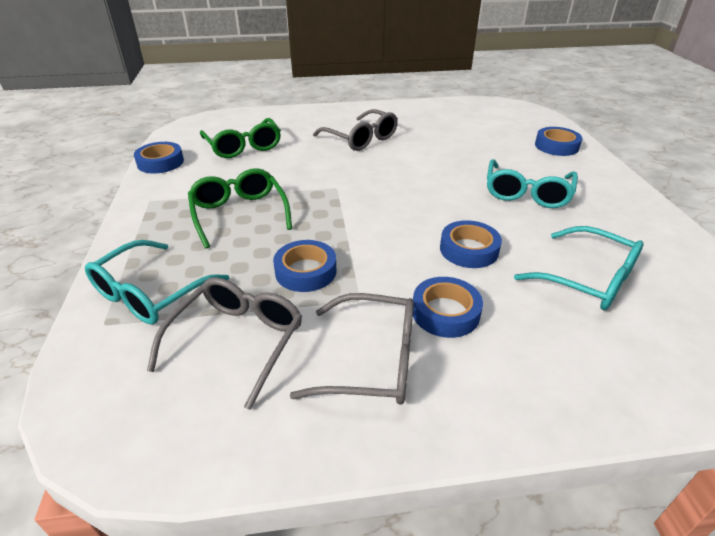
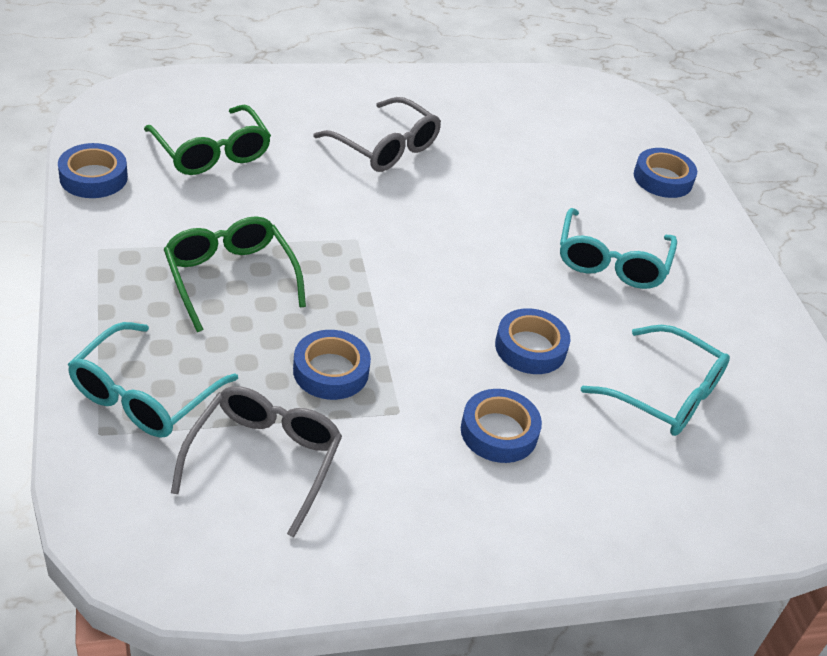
camera: 10 degrees left, 5 degrees up
(372, 360) = (417, 487): grey glasses -> none

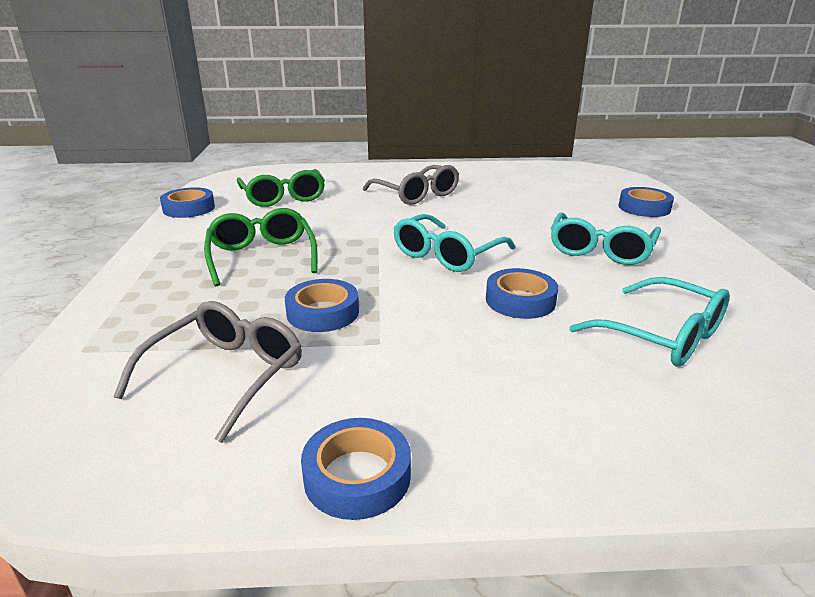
camera: 15 degrees right, 15 degrees down
(144, 395) = (142, 325): turquoise glasses -> turquoise glasses (447, 255)
(499, 432) = (479, 360): blue tape -> blue tape (357, 476)

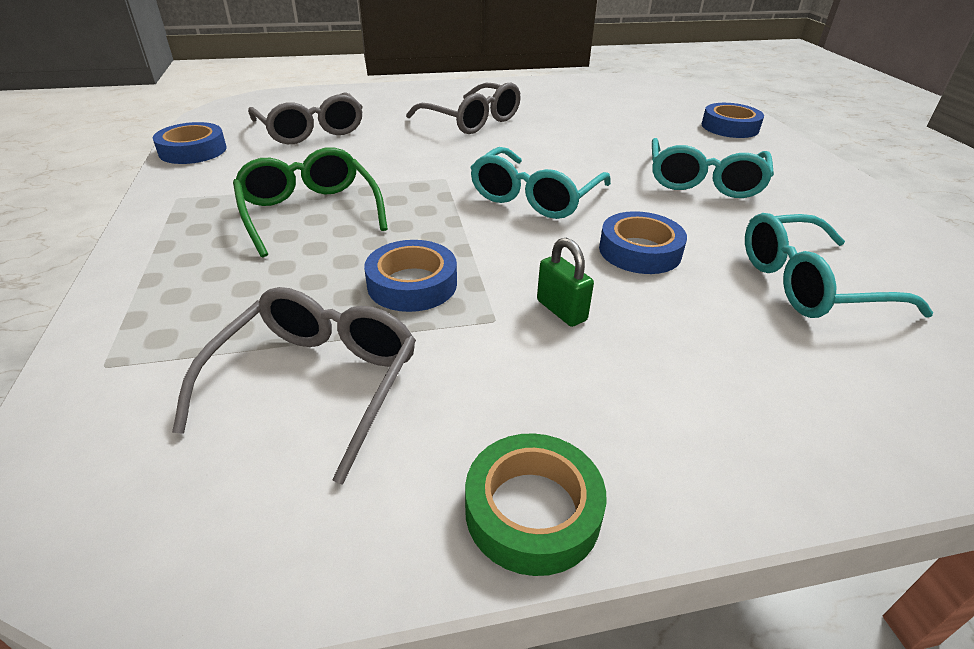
camera: 10 degrees left, 10 degrees up
(283, 197) = (311, 131): green glasses -> grey glasses
(357, 476) = (532, 510): blue tape -> green tape
(435, 340) = (561, 310): none -> green padlock
(662, 336) = (809, 284): turquoise glasses -> turquoise glasses turned 135 degrees clockwise

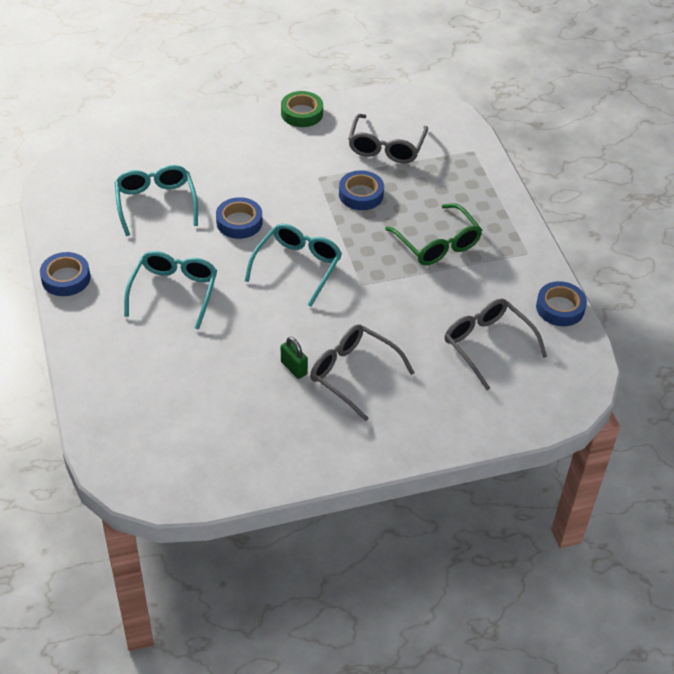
camera: 175 degrees right, 10 degrees up
(561, 310) = (287, 183): green padlock -> green padlock (294, 368)
(730, 127) = (113, 379): blue tape -> blue tape (66, 278)
(809, 284) = (156, 203): turquoise glasses -> turquoise glasses turned 90 degrees counterclockwise

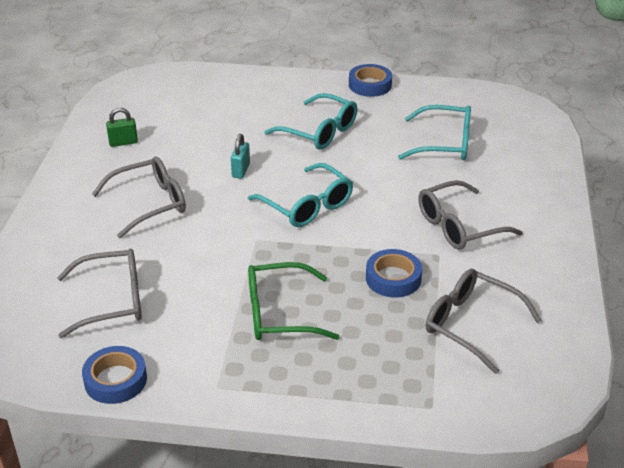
camera: 115 degrees right, 10 degrees down
(239, 222) = (392, 185): blue tape -> none
(268, 328) = (241, 170): none -> turquoise padlock
(276, 173) = (459, 226): none -> grey glasses
(294, 368) = (183, 173): green padlock -> green padlock (123, 142)
(302, 113) = (563, 272): green tape -> none

